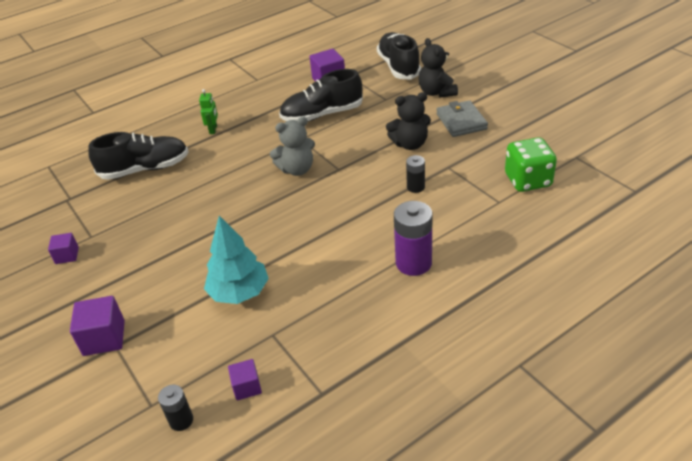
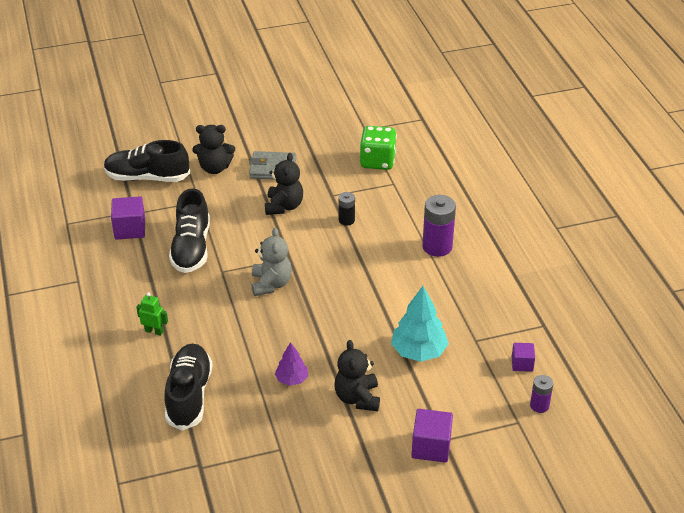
camera: 75 degrees left, 0 degrees up
(67, 255) = (300, 470): purple cube -> none
(162, 266) = (357, 398): none -> black teddy bear
(177, 218) = (292, 379): none -> purple tree
(181, 420) = (539, 405): black battery -> purple battery

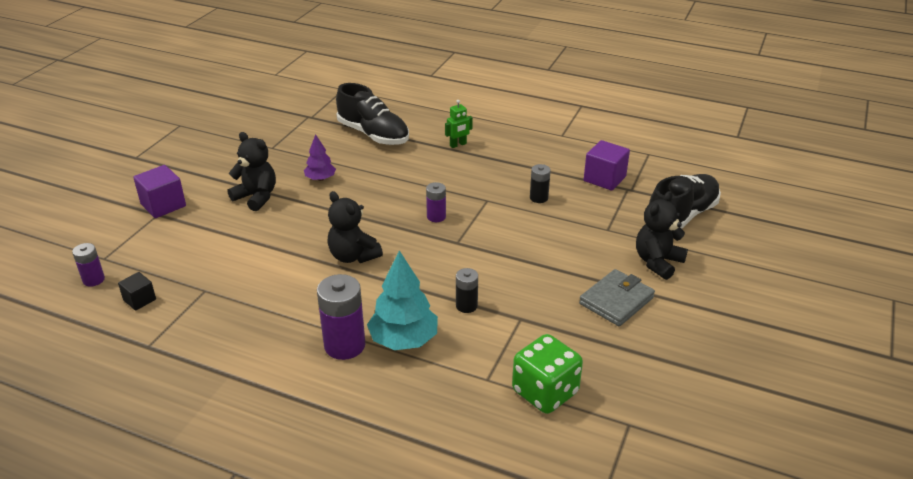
camera: 130 degrees right, 5 degrees down
(191, 248) = (538, 198): black shoe -> black battery
(271, 284) = (436, 217): grey teddy bear -> purple battery
(284, 206) = (539, 276): black teddy bear -> black teddy bear (353, 256)
(418, 351) = (246, 251): turquoise tree -> turquoise tree (403, 340)
(522, 364) = (139, 300): purple cube -> black cube

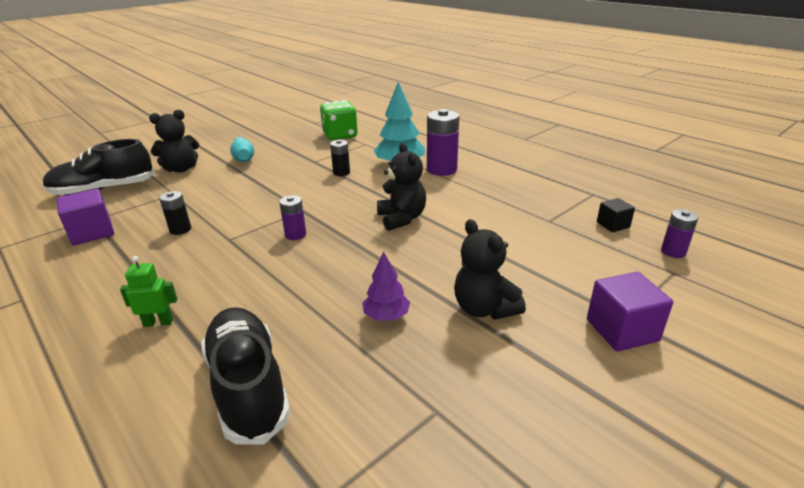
camera: 155 degrees left, 5 degrees down
(616, 301) = (243, 158): grey wallet -> turquoise bowling pin

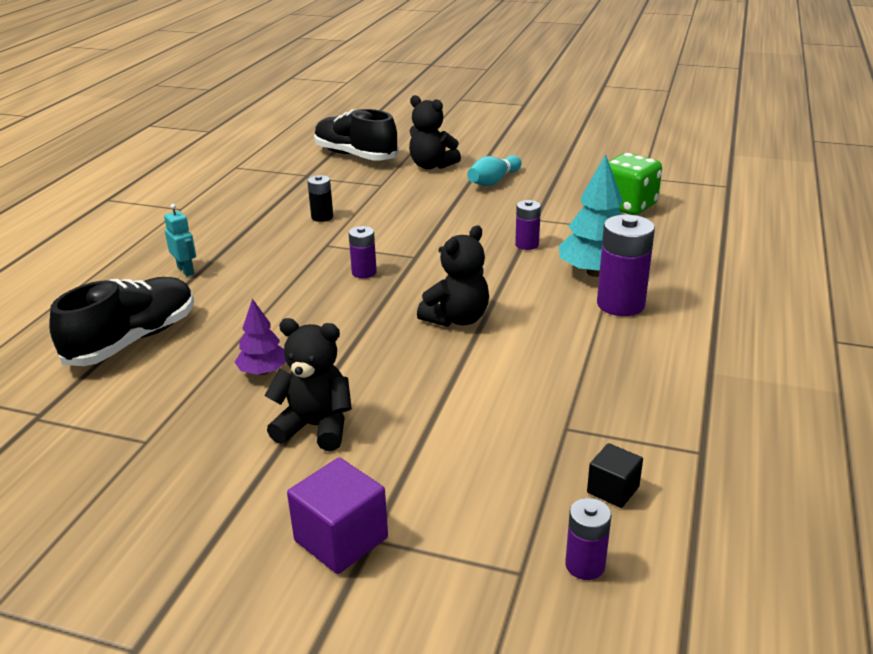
camera: 60 degrees right, 0 degrees up
(92, 232) = (284, 186): purple cube -> none
(158, 322) = (186, 270): green robot -> turquoise robot
(341, 172) = (527, 244): black battery -> purple battery
(484, 308) = (315, 427): black teddy bear -> black teddy bear turned 75 degrees clockwise

